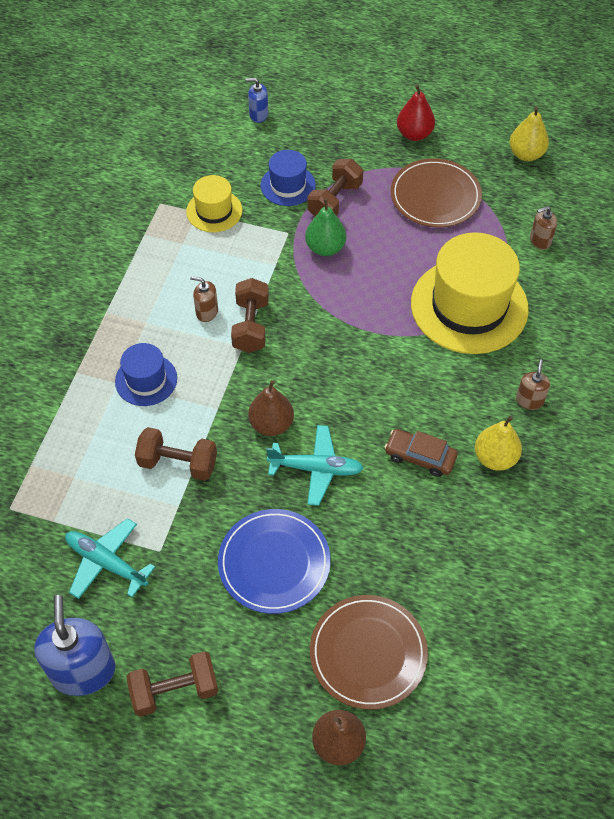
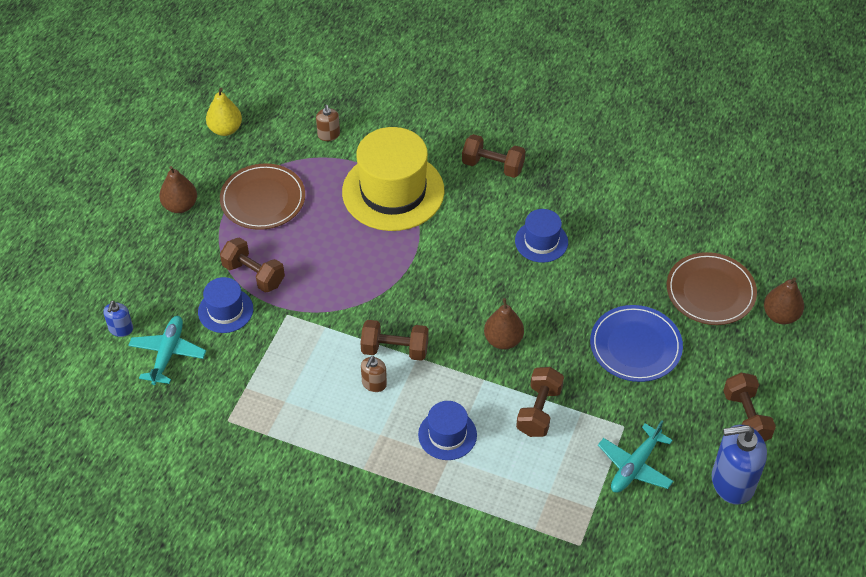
camera: 85 degrees left, 5 degrees down
(214, 211) = (247, 373): yellow hat -> none
(316, 469) = (549, 311): turquoise plane -> turquoise plane (168, 353)
(325, 248) = (311, 286): green pear -> none
(414, 134) = (180, 206): red pear -> brown pear
(420, 456) = (541, 241): brown car -> blue hat
(495, 458) = (545, 194): yellow pear -> none
(529, 400) = (493, 166): brown soap dispenser -> brown dumbbell

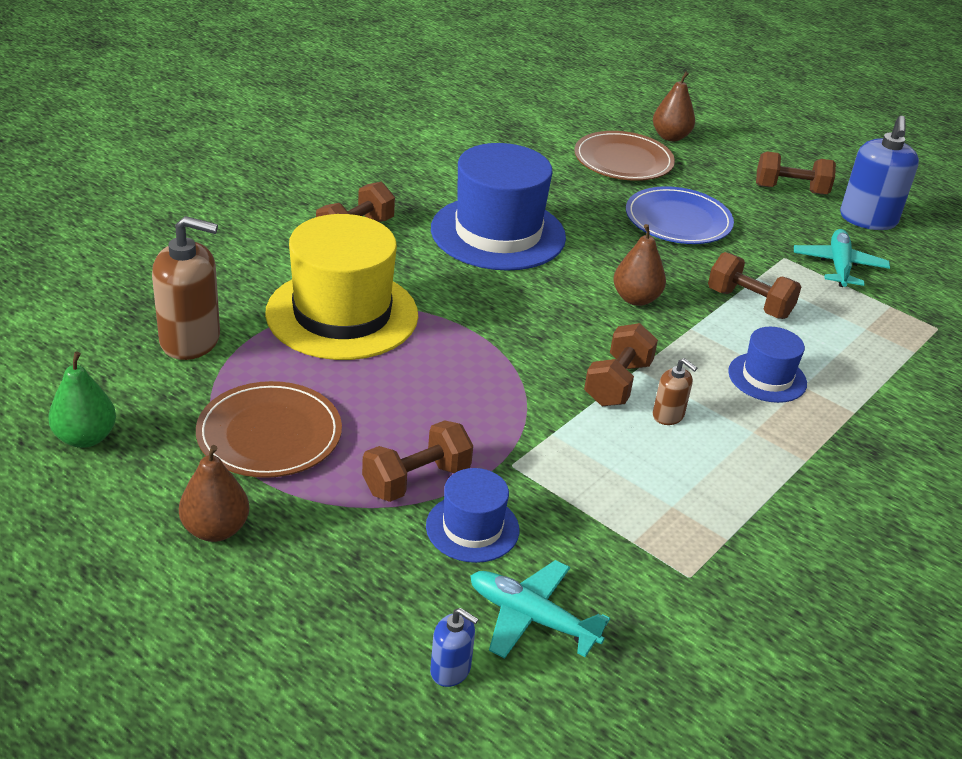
camera: 75 degrees left, 15 degrees down
(225, 129) = (85, 438): yellow pear -> green pear
(328, 135) = (190, 340): brown soap dispenser -> brown soap dispenser, size x2.00
(541, 241) = (498, 233): blue hat -> blue hat, size x1.97
(635, 466) = (838, 266): turquoise plane -> turquoise plane turned 135 degrees counterclockwise

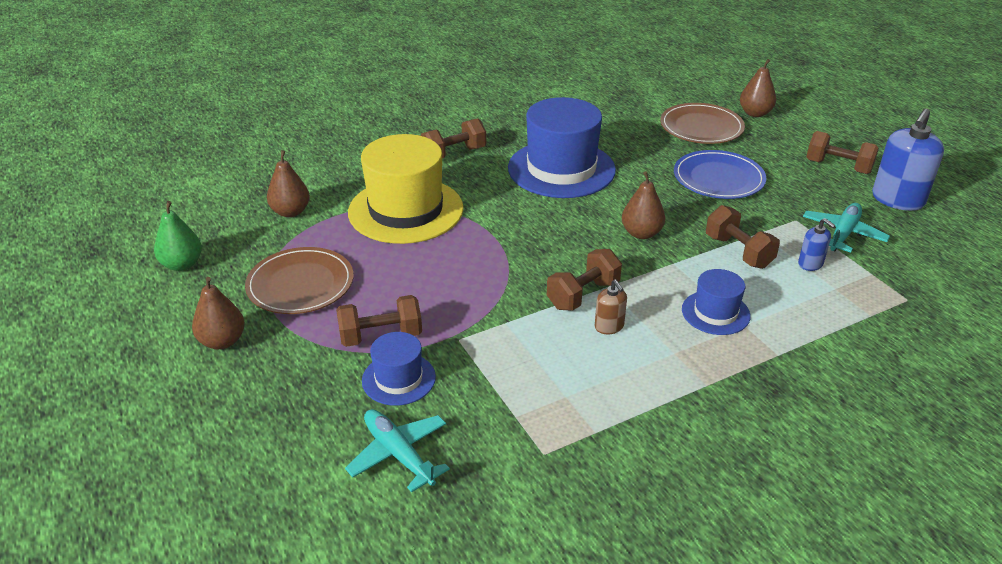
camera: 25 degrees right, 0 degrees up
(190, 340) = (290, 212): brown soap dispenser -> brown pear
(450, 670) = (315, 476): blue soap dispenser -> blue soap dispenser (810, 264)

